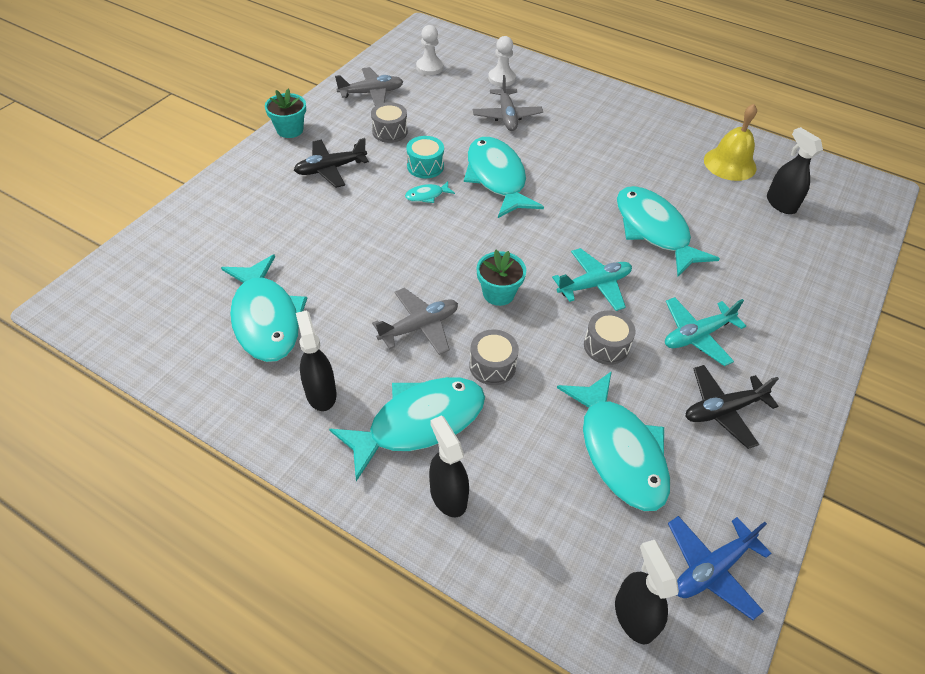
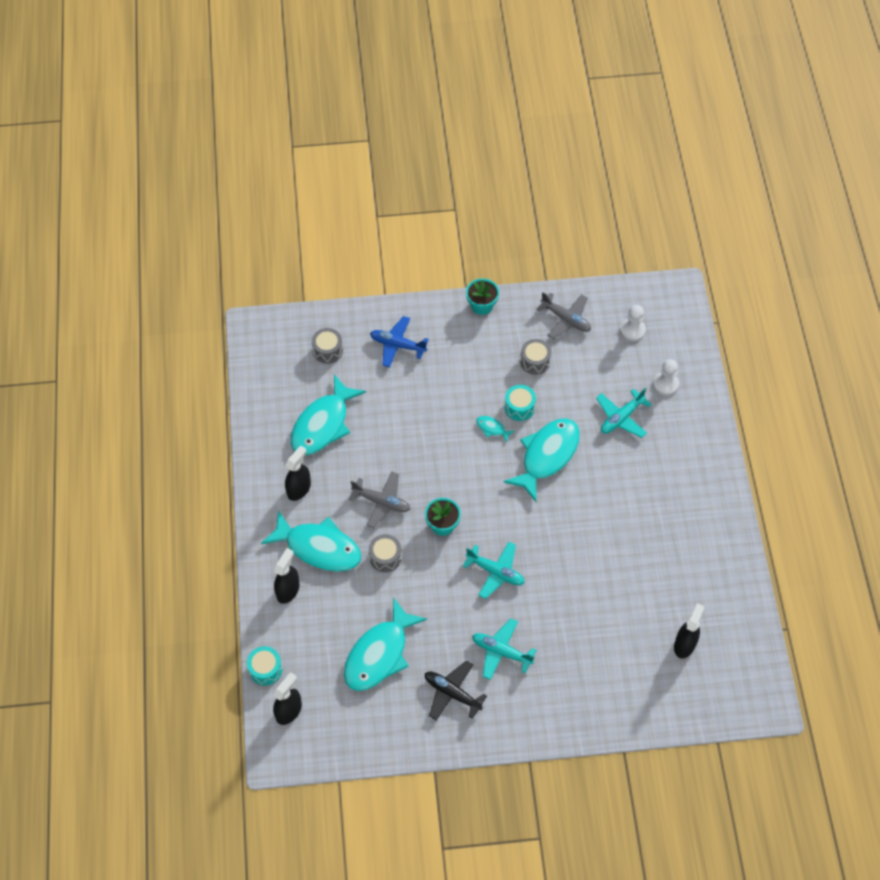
camera: 55 degrees right, 10 degrees up
(330, 169) = (466, 358): black plane -> none
(507, 116) = (621, 417): grey plane -> turquoise plane
(546, 604) = (265, 669): none -> turquoise drum
(606, 346) = (450, 606): grey drum -> grey drum (328, 350)
(654, 230) = (579, 579): turquoise fish -> none
(711, 569) = (341, 734): blue plane -> blue plane (397, 345)
(730, 164) = (703, 590): yellow bell -> none

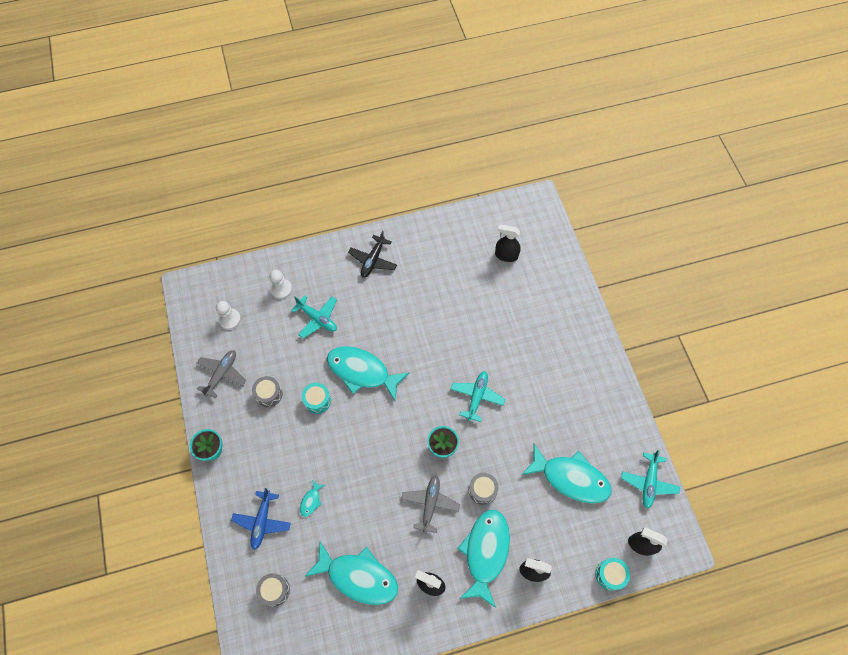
camera: 100 degrees left, 5 degrees up
(452, 693) = (588, 414): black plane -> black plane (373, 260)
(492, 428) = (342, 420): turquoise fish -> turquoise fish (311, 501)
(501, 651) = (544, 382): turquoise plane -> turquoise plane (648, 482)

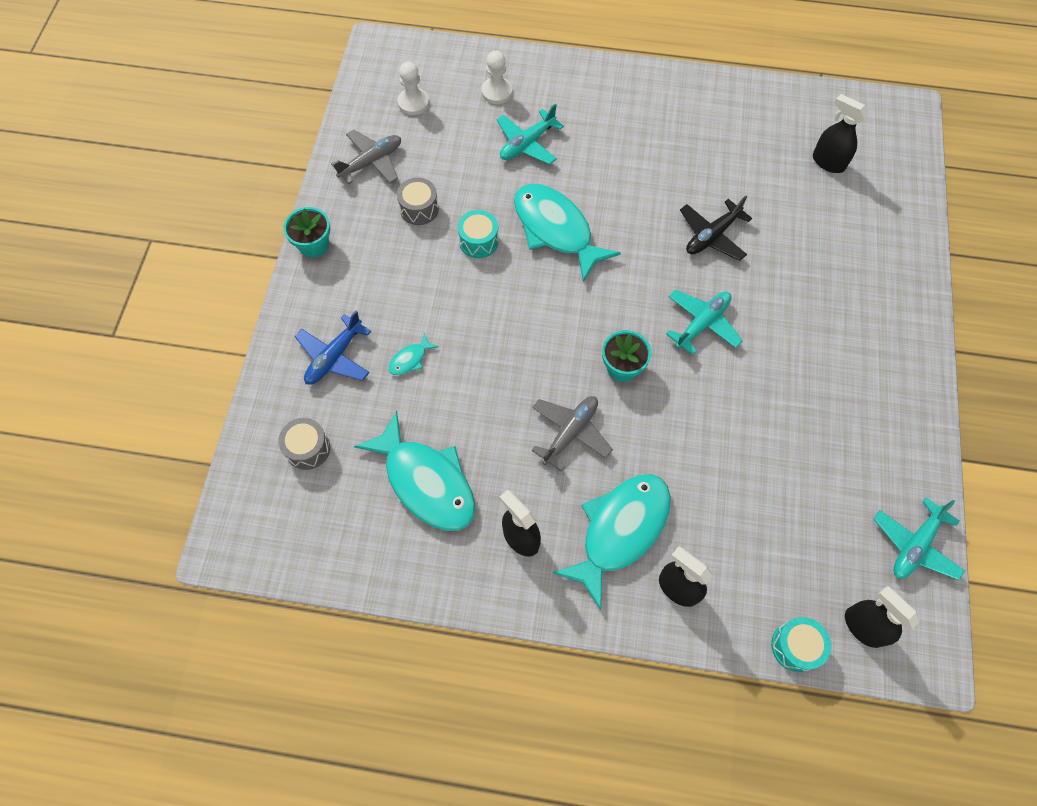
camera: 25 degrees right, 0 degrees up
(317, 318) = (527, 144): turquoise plane -> turquoise plane turned 75 degrees clockwise
(373, 260) = (635, 101): black plane -> black plane (712, 236)
(482, 490) = (654, 447): grey drum -> none
(570, 478) = (794, 487): turquoise fish -> none

